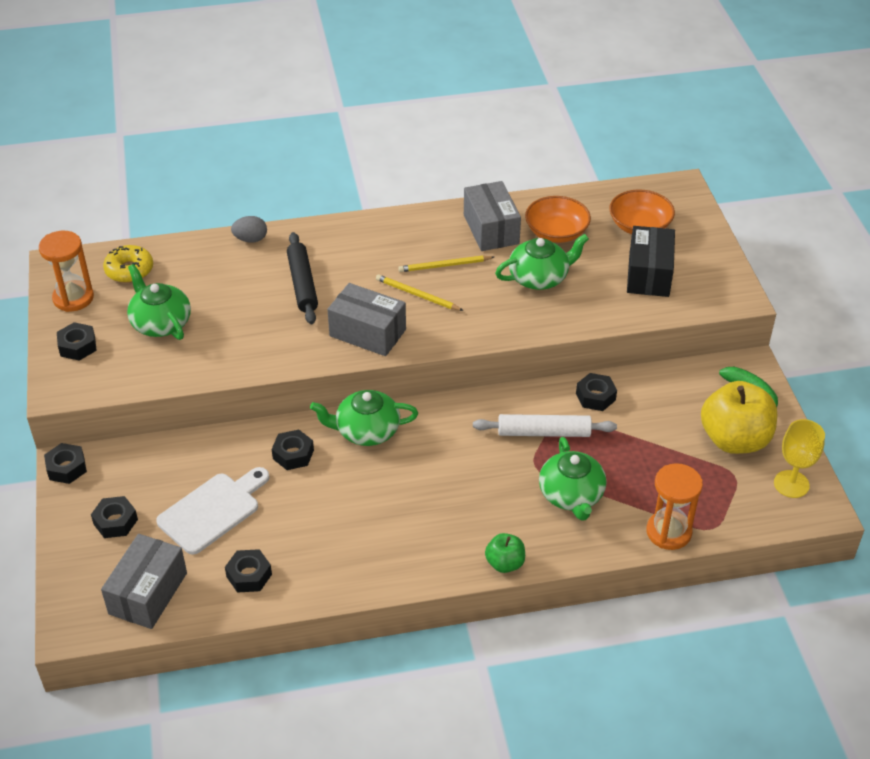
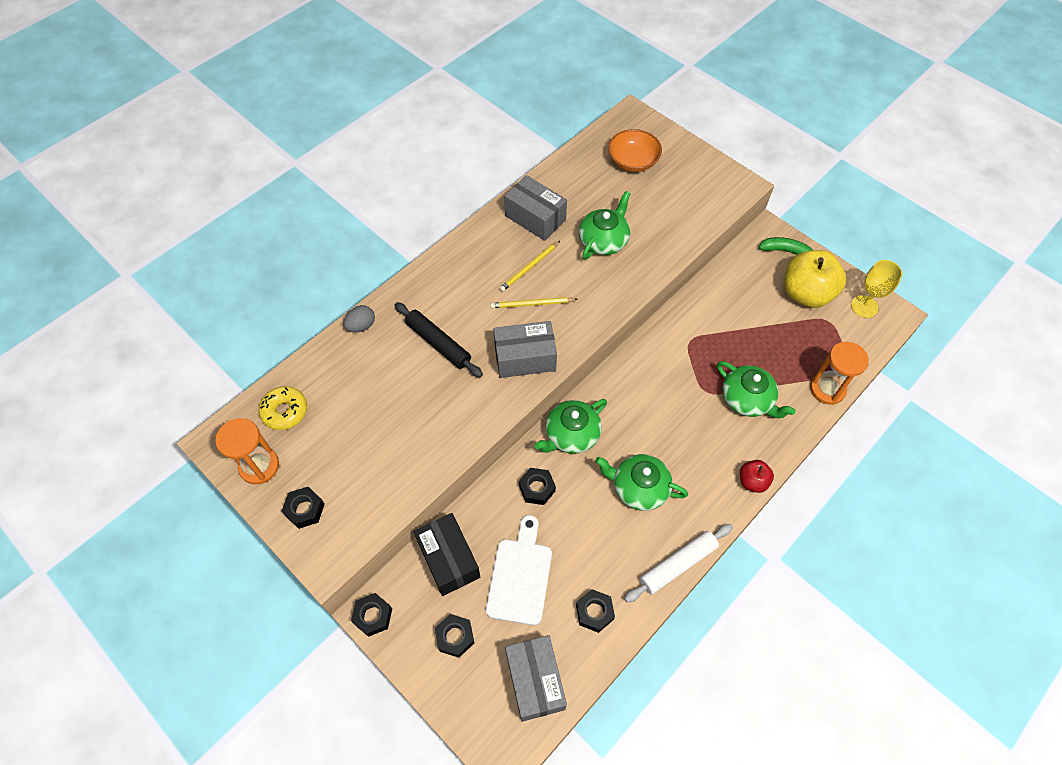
camera: 35 degrees left, 15 degrees up
(160, 323) = (356, 445): green teapot -> green teapot (639, 488)
(505, 563) = (752, 481): green apple -> red apple
(543, 432) = (689, 361): white rolling pin -> white rolling pin (678, 565)
(556, 232) = (582, 196): orange bowl -> none
(595, 396) = (697, 312): black nut -> none
(648, 274) = (672, 198): black box -> black box (448, 559)

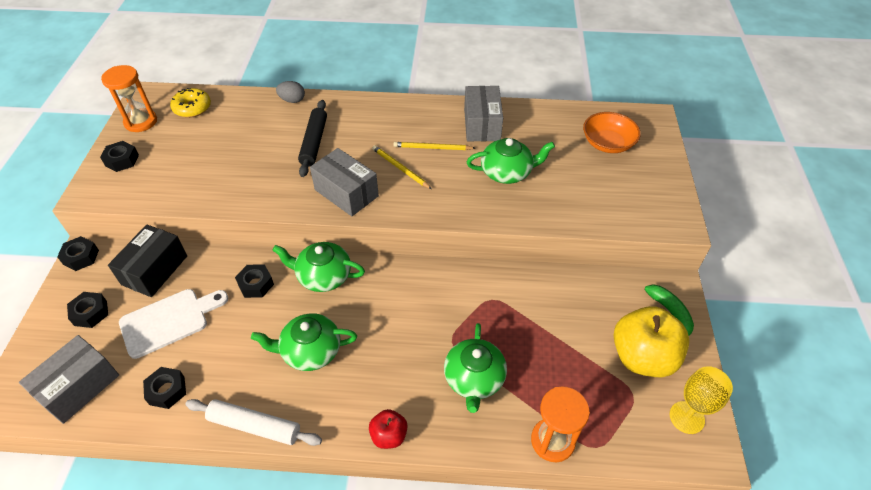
camera: 50 degrees right, 10 degrees down
(639, 488) = (310, 351): green teapot -> green teapot turned 75 degrees counterclockwise

